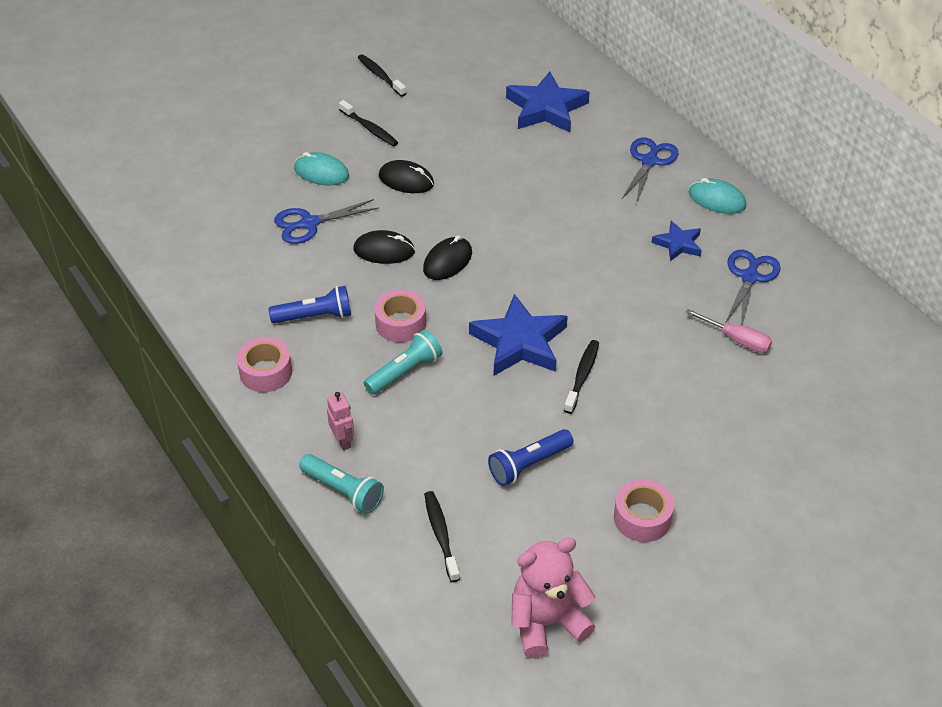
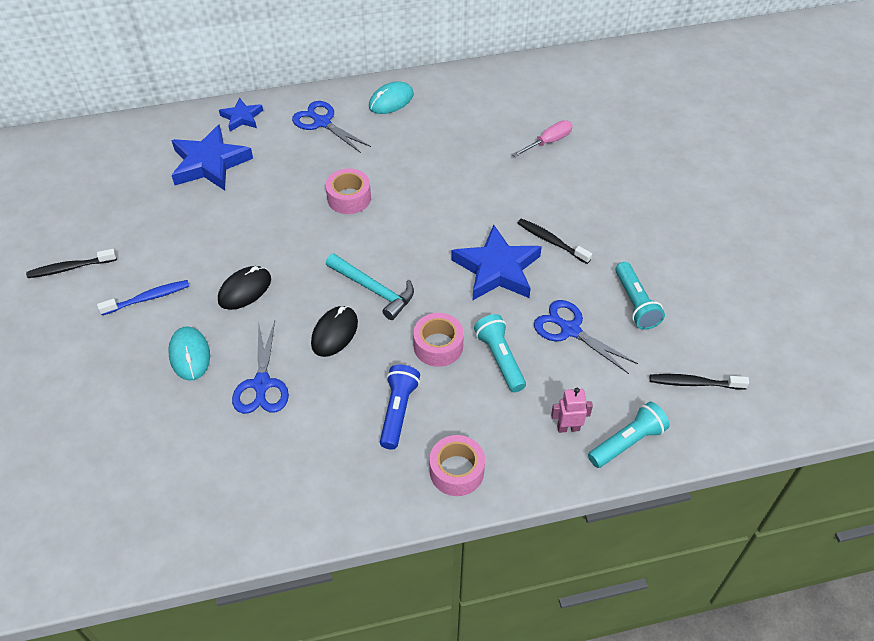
camera: 70 degrees left, 5 degrees up
(321, 172) = (190, 355): turquoise mouse -> turquoise mouse turned 60 degrees counterclockwise
(370, 129) = (148, 298): black toothbrush -> blue toothbrush
(447, 261) = (374, 290): black mouse -> turquoise hammer
(529, 464) = (635, 303): blue flashlight -> turquoise flashlight
(547, 622) = (794, 339): pink teddy bear -> none
(642, 518) = (707, 252): pink tape -> pink tape (349, 198)
(678, 244) = (430, 138): blue star -> blue star (242, 117)
(749, 277) = (486, 113): blue scissors -> blue scissors (570, 330)

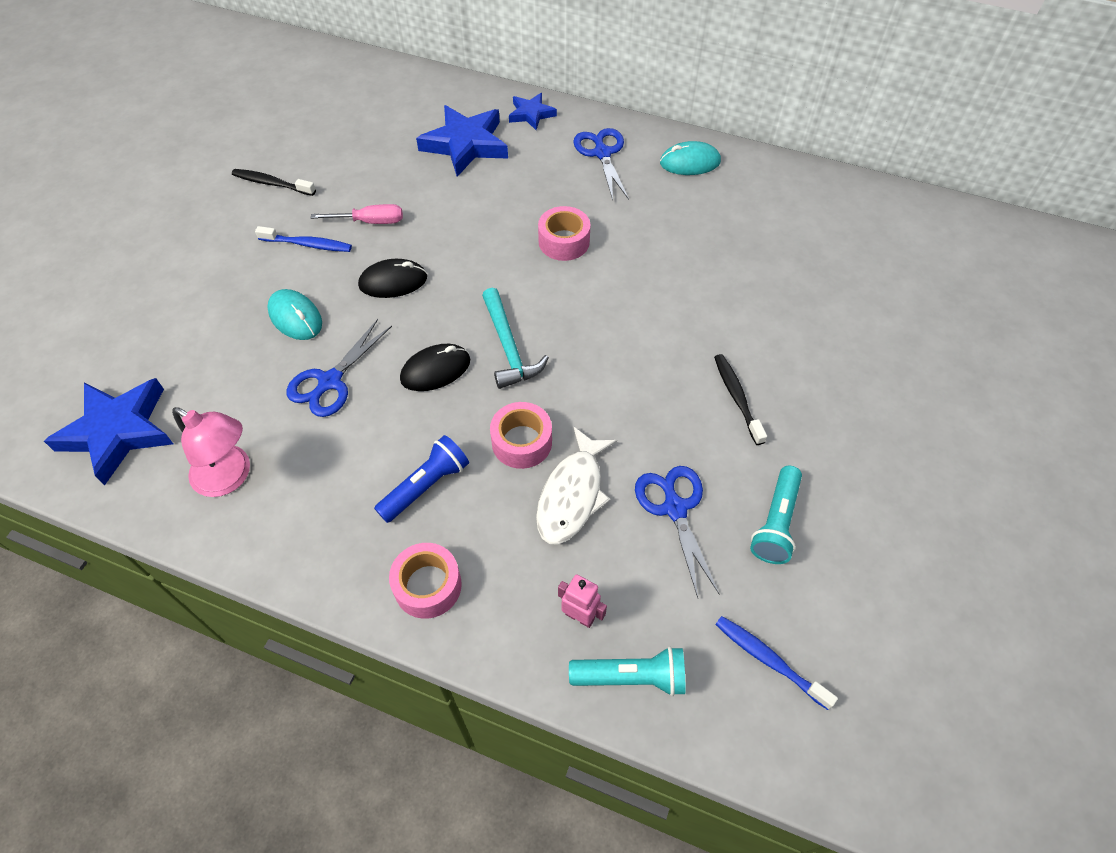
camera: 35 degrees right, 5 degrees up
(190, 355) = (295, 317): turquoise mouse -> turquoise mouse turned 60 degrees counterclockwise
(247, 491) = (230, 477): none -> pink lamp
(497, 269) = (651, 395): blue star -> blue star (118, 431)
(500, 359) = (572, 494): turquoise flashlight -> white fish
(548, 142) = (826, 286): pink screwdriver -> pink screwdriver (370, 222)
(694, 383) = (768, 660): black toothbrush -> blue toothbrush

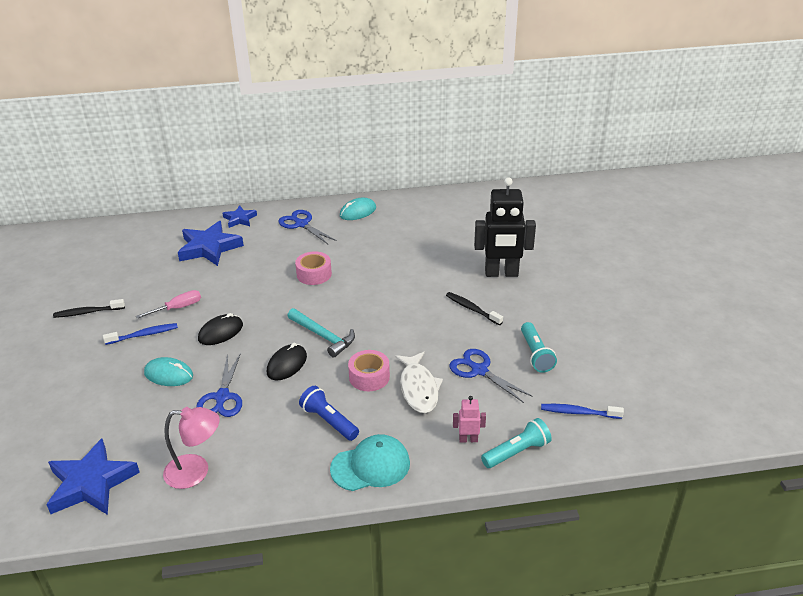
camera: 30 degrees left, 20 degrees down
(425, 486) = (329, 421): blue flashlight -> blue flashlight turned 60 degrees counterclockwise
(428, 586) = (370, 466): pink tape -> turquoise cap
(823, 355) = (501, 273): none -> black robot

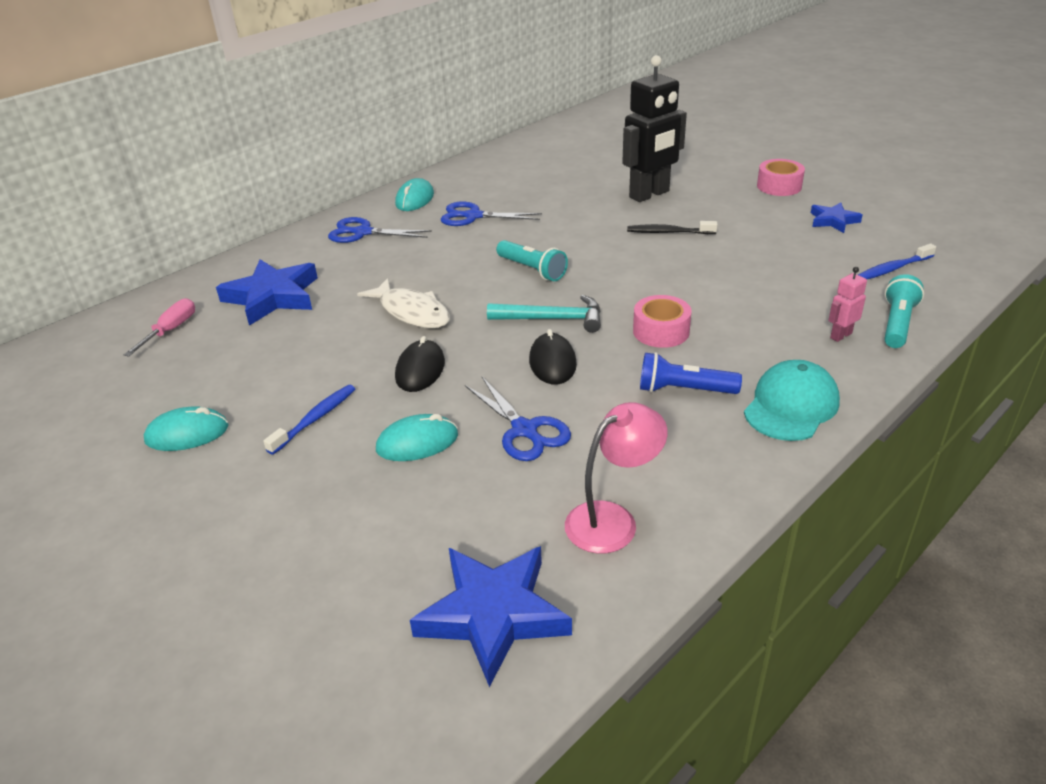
camera: 35 degrees left, 0 degrees up
(87, 312) = (187, 433): black toothbrush -> turquoise mouse
(177, 308) = (322, 371): pink screwdriver -> pink screwdriver (170, 330)
(240, 219) = (272, 255): blue star -> blue star (833, 221)
(314, 274) = (451, 270): pink tape -> pink tape (779, 186)
(418, 388) = (725, 317): white fish -> white fish (412, 312)
(479, 370) = (757, 277): blue scissors -> blue scissors (473, 216)
(535, 354) = (784, 242): turquoise flashlight -> turquoise flashlight (532, 270)

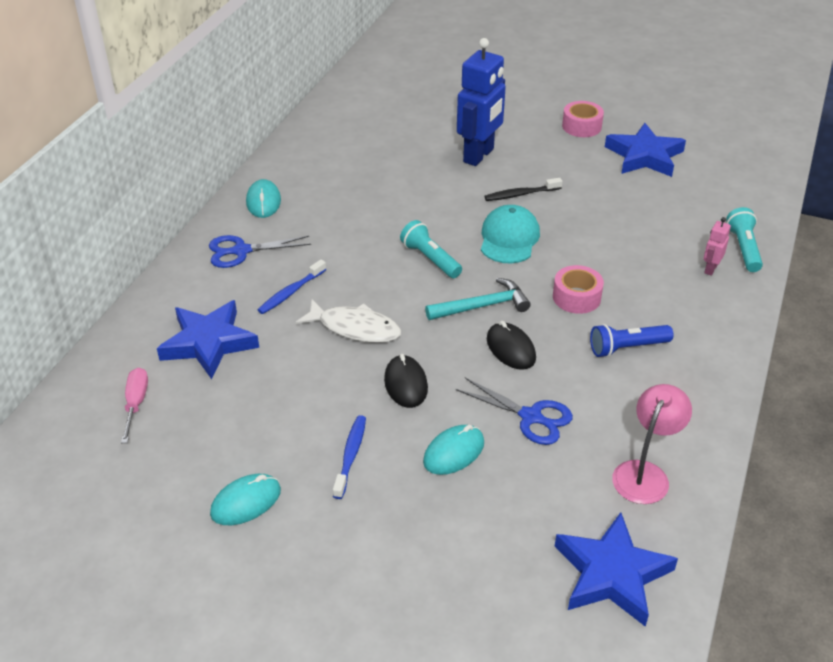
camera: 25 degrees left, 5 degrees up
(473, 216) = (335, 211): blue scissors -> none
(532, 270) = (430, 259): turquoise flashlight -> turquoise flashlight turned 150 degrees counterclockwise
(649, 194) = (479, 155): black robot -> blue robot
(791, 406) = (710, 342): turquoise cap -> turquoise cap (509, 238)
(833, 221) = (644, 156): blue star -> blue star, size x1.82
(893, 269) = (713, 196): blue toothbrush -> blue toothbrush (291, 292)

